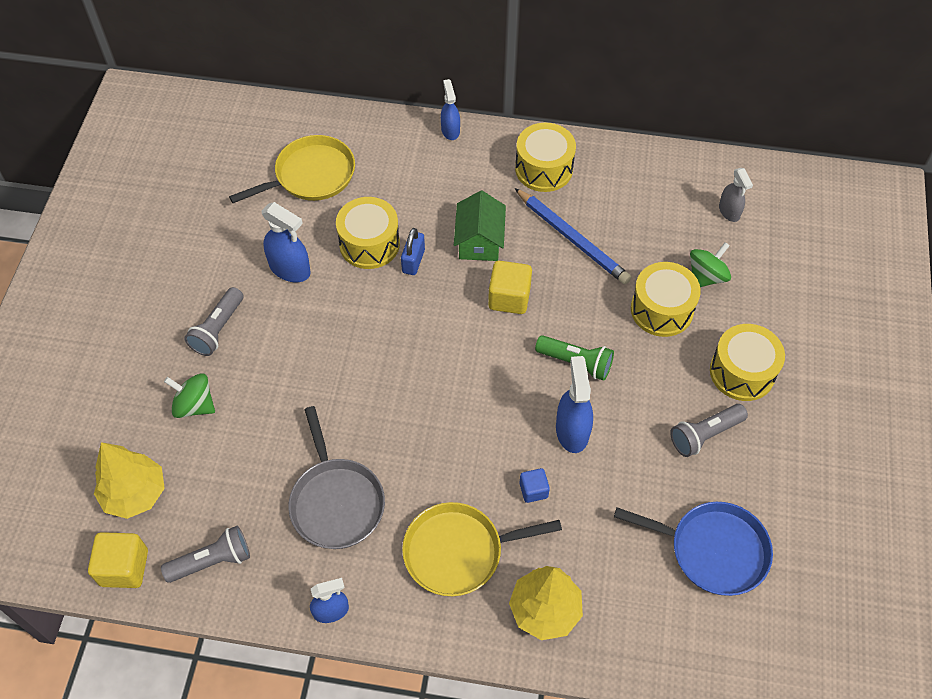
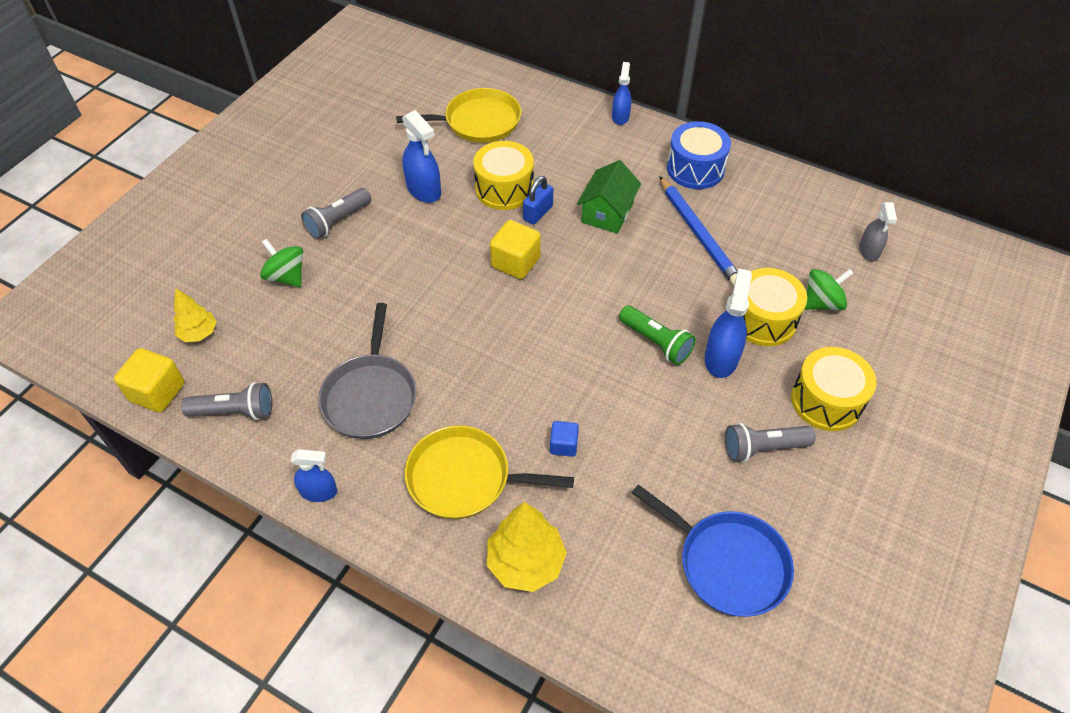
camera: 20 degrees right, 5 degrees down
(135, 494) = (199, 333): yellow tree -> yellow tree, size x0.62
(509, 298) = (614, 268): yellow cube -> yellow cube (515, 262)
(544, 169) = (695, 169): yellow drum -> blue drum
(572, 431) = (626, 402): blue spray bottle -> blue spray bottle (721, 358)

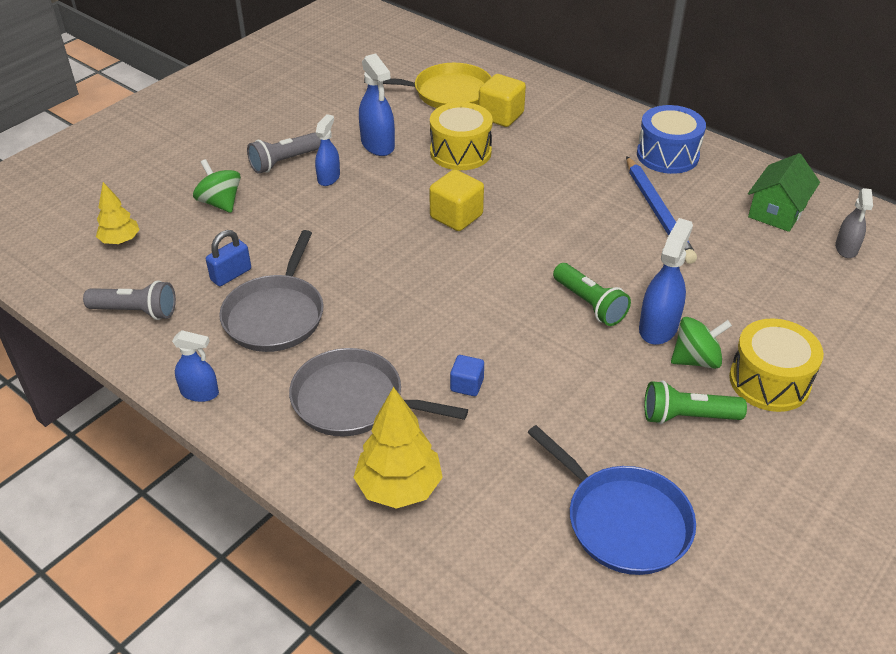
camera: 10 degrees right, 10 degrees down
(157, 392) = (65, 285): yellow cube -> yellow cube (501, 116)
(464, 478) = (353, 401): yellow pan -> grey pan
(538, 213) = (490, 176): blue padlock -> blue padlock (231, 275)
(607, 213) = (564, 184): green house -> green house (777, 211)
(620, 117) = (597, 103): blue spray bottle -> blue spray bottle (329, 178)
(763, 319) = (713, 297): yellow drum -> none
(763, 448) = (687, 416): grey flashlight -> green flashlight
(822, 303) = (783, 290): green spinning top -> green spinning top (696, 359)

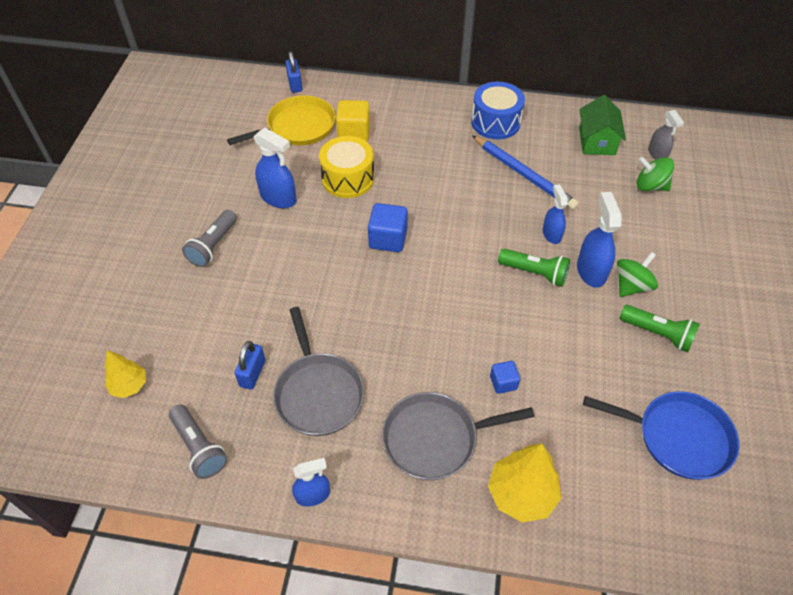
camera: 30 degrees left, 10 degrees up
(136, 311) = (199, 447): grey flashlight -> grey flashlight turned 75 degrees clockwise
(220, 203) = (189, 309): green spinning top -> green spinning top (650, 186)
(329, 178) = (262, 245): blue spray bottle -> blue spray bottle (551, 234)
(456, 216) = (388, 239): yellow cube -> blue cube
(477, 57) = (295, 84): none -> blue padlock
(687, 416) = (658, 334): green flashlight -> green flashlight turned 120 degrees counterclockwise
(769, 381) = (685, 281): yellow drum -> none

